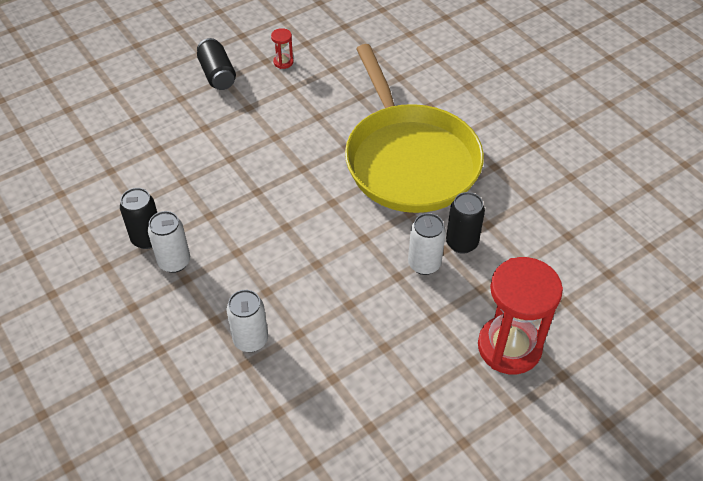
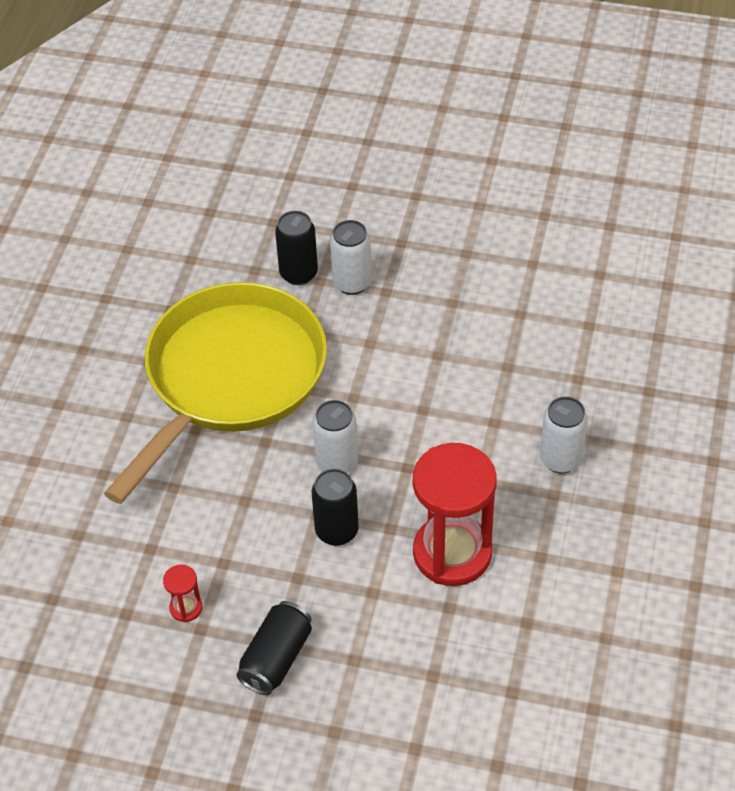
camera: 130 degrees left, 0 degrees up
(147, 238) = (563, 505): black can -> black can (337, 531)
(250, 340) = (565, 339): white can -> white can (337, 463)
(509, 347) = (376, 183): red hourglass -> red hourglass (452, 553)

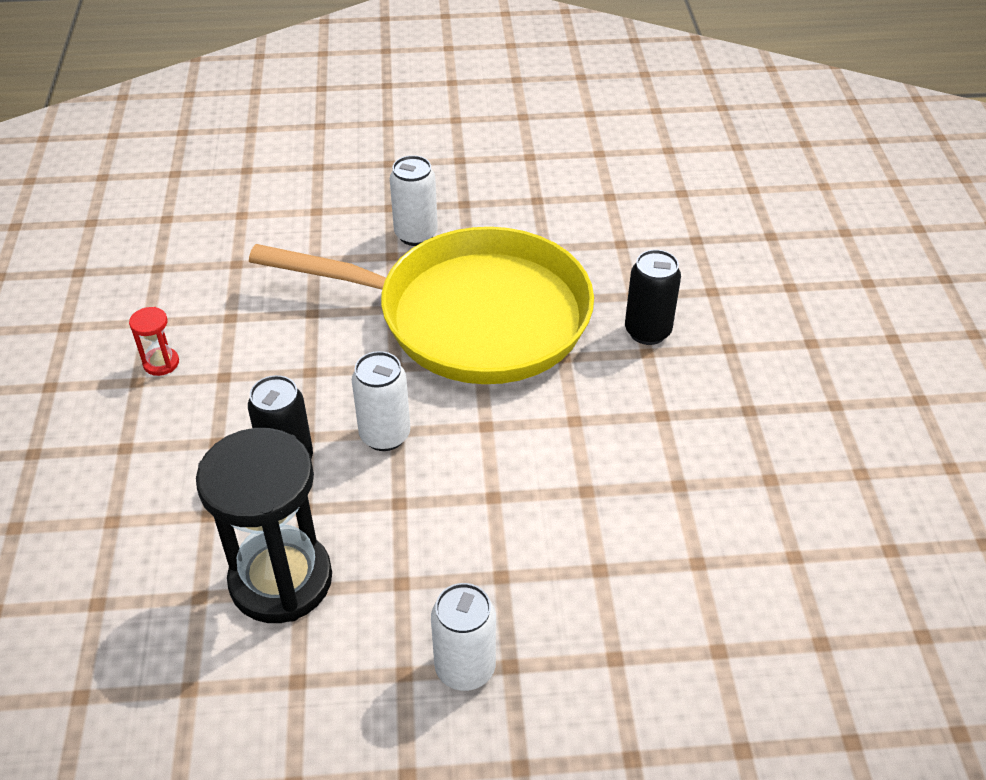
camera: 70 degrees right, 5 degrees down
(276, 658) = (106, 452): black can -> none
(352, 283) = (658, 381): white can -> white can (416, 235)
(452, 553) = (281, 580): red hourglass -> black hourglass

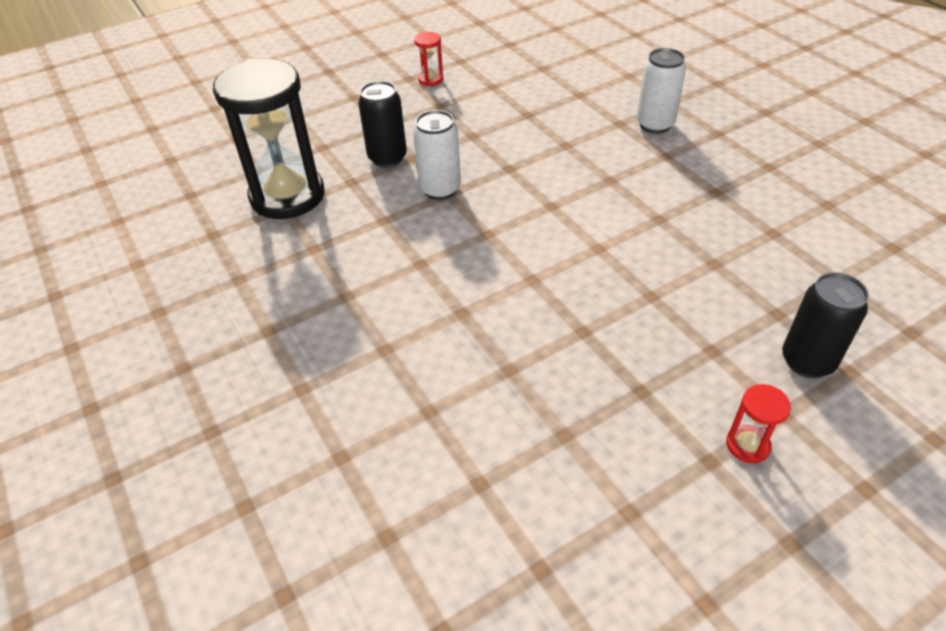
camera: 65 degrees right, 0 degrees up
(465, 668) = (255, 307): white can -> none
(471, 316) = (595, 183): yellow pan -> none
(647, 331) = (677, 287): black can -> black can (807, 361)
(830, 377) = (747, 445): none -> red hourglass

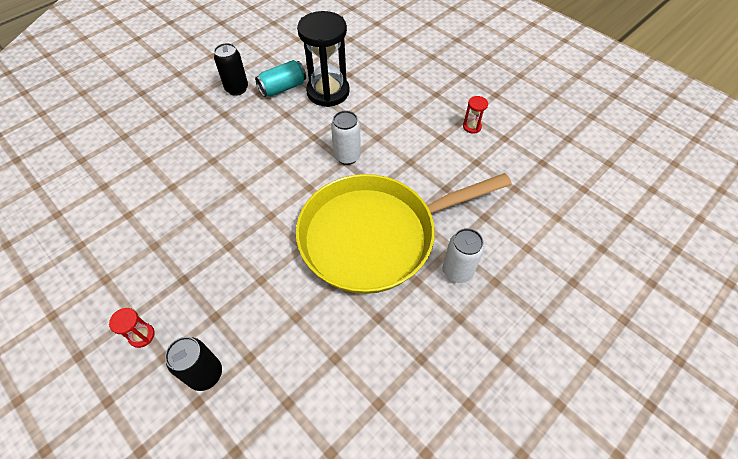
camera: 75 degrees right, 10 degrees up
(244, 247) = (283, 88): none -> turquoise can
(387, 158) = (373, 125): black can -> black can (237, 89)
(592, 180) = (375, 236): none -> yellow pan

